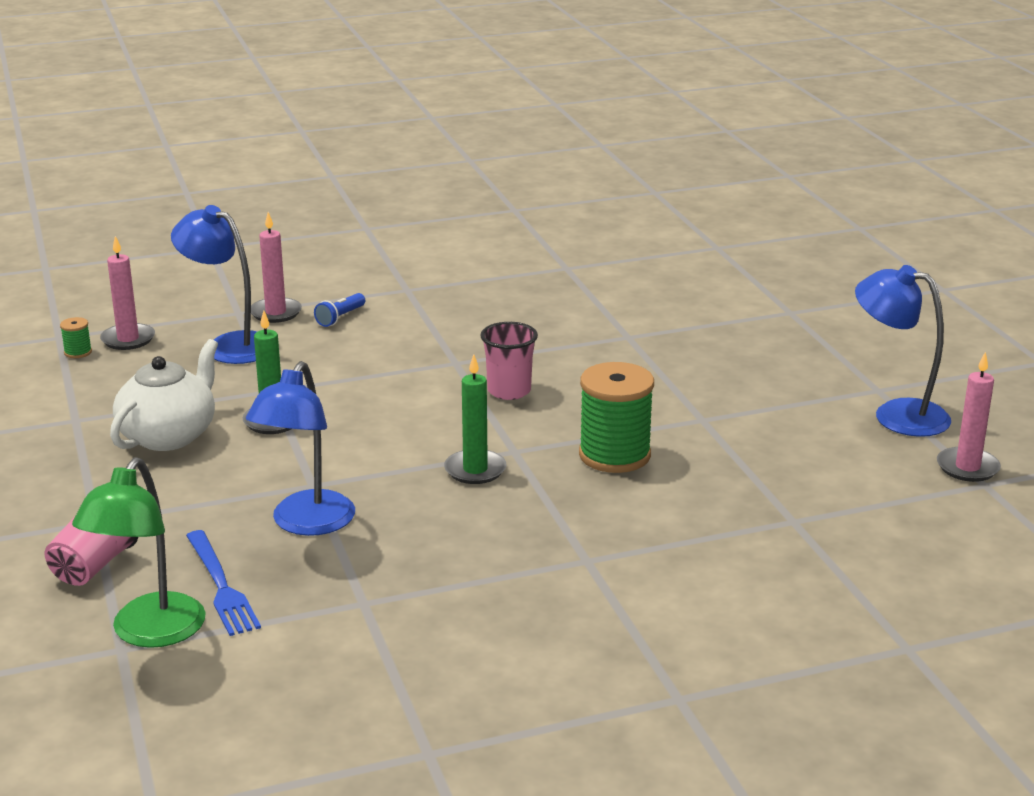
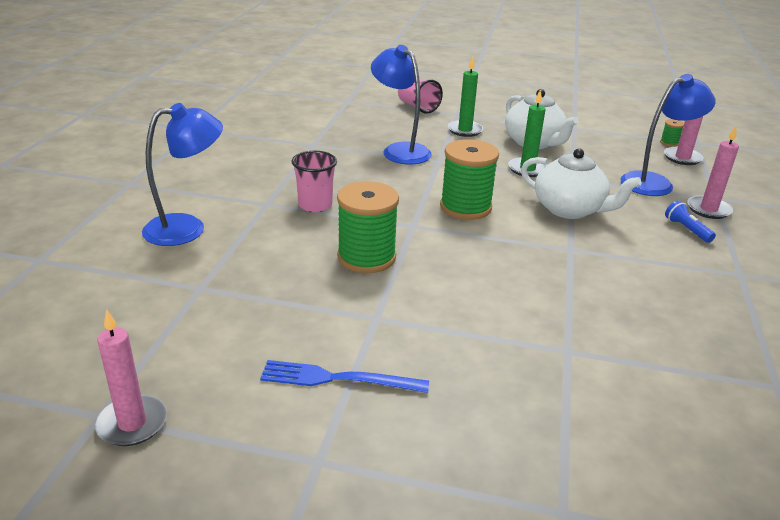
camera: 120 degrees right, 5 degrees up
(149, 633) = (351, 106): green lamp -> none
(221, 586) = (368, 123): blue fork -> blue fork (338, 379)
(363, 378) = (569, 209): none -> white teapot
(431, 433) = (465, 207): none -> green spool
(475, 470) = (403, 206): green candle -> green candle (465, 130)
(509, 391) = (503, 253): pink cup -> pink cup (315, 205)
(896, 414) = (261, 440): blue lamp -> blue lamp (187, 228)

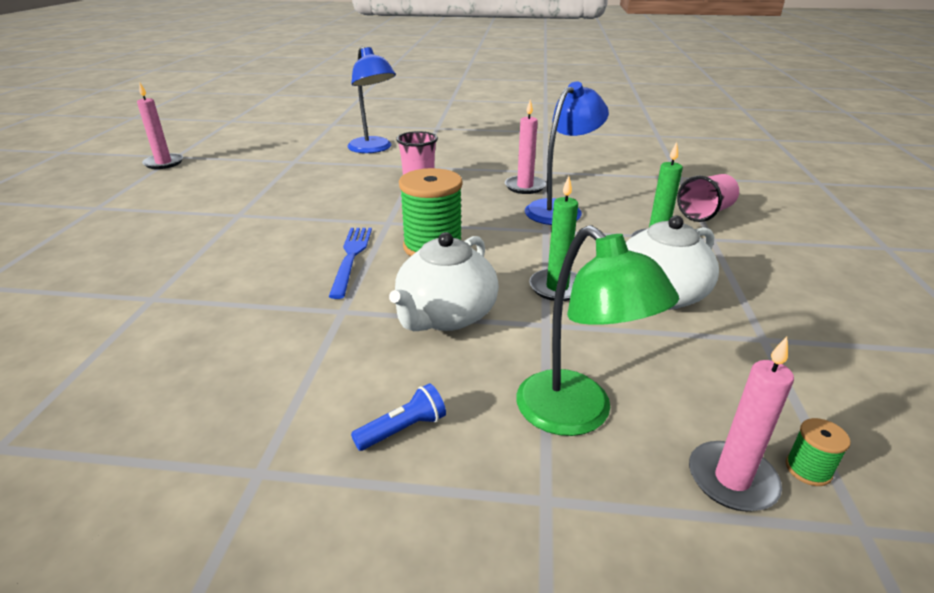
camera: 85 degrees right, 0 degrees up
(338, 379) = (170, 207): blue fork -> blue fork (351, 257)
(366, 257) = (329, 206): green spool -> none
(655, 182) = (577, 415): blue lamp -> green lamp
(708, 209) = (487, 476): pink candle -> pink candle (525, 187)

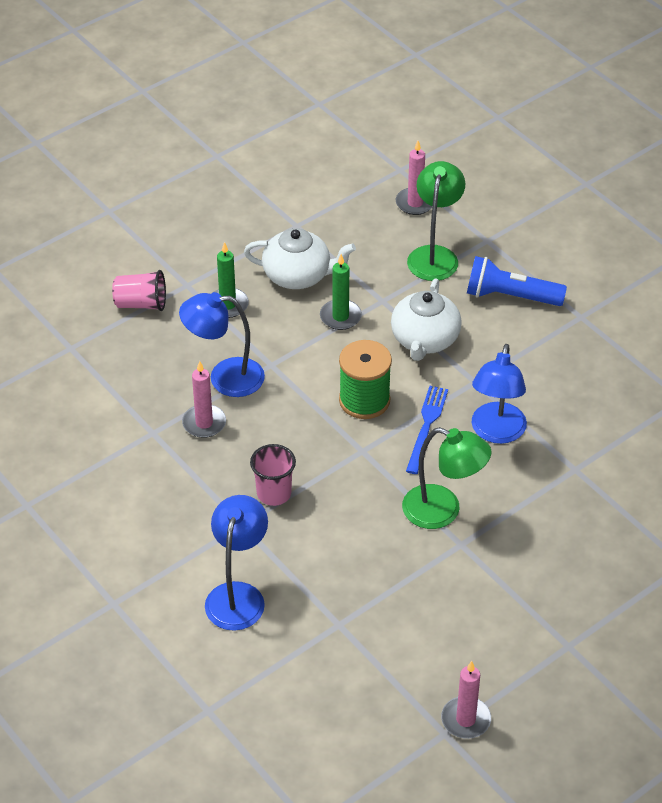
camera: 135 degrees left, 15 degrees up
(272, 284) = (496, 432): none -> blue lamp
(273, 222) = (443, 511): none -> green lamp
(351, 257) = (426, 426): blue fork -> blue fork turned 150 degrees clockwise
(403, 429) = (510, 296): blue flashlight -> blue flashlight, size x1.99
(446, 316) = (424, 340): white teapot -> white teapot turned 120 degrees clockwise
(808, 469) = (383, 188): green spool -> none

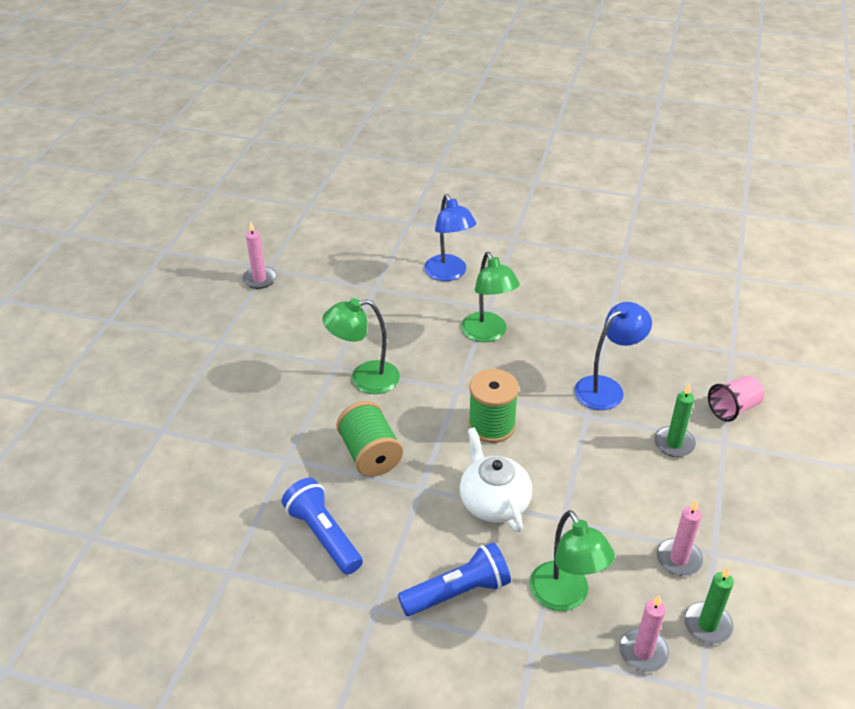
camera: 145 degrees right, 5 degrees down
(204, 423) = (582, 351): pink candle -> pink candle (678, 559)
(274, 493) = (488, 334): pink cup -> green lamp
(298, 275) = (654, 502): white teapot -> none
(340, 317) = (580, 484): green candle -> green candle (707, 625)
(426, 426) = (427, 431): blue fork -> none
(496, 432) = (370, 454): blue lamp -> green spool
(586, 387) = (323, 535): none -> blue flashlight

